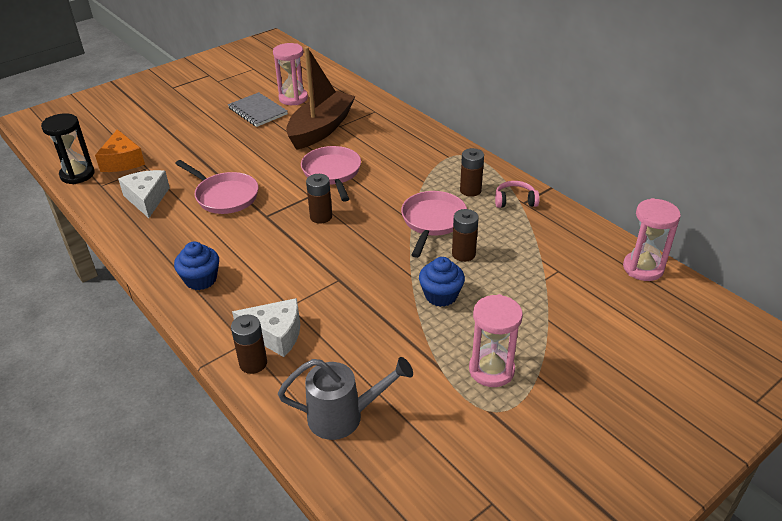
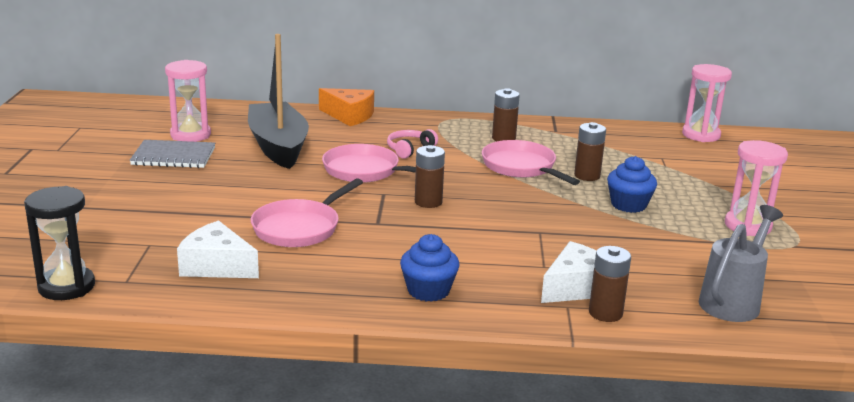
camera: 50 degrees left, 15 degrees down
(122, 161) = (102, 252): orange cheese -> orange cheese (349, 116)
(224, 196) = (300, 228): pink pan -> pink pan turned 135 degrees clockwise
(321, 129) = (278, 146): brown boat -> black boat
(515, 201) = (548, 132): pink headphones -> pink headphones (409, 149)

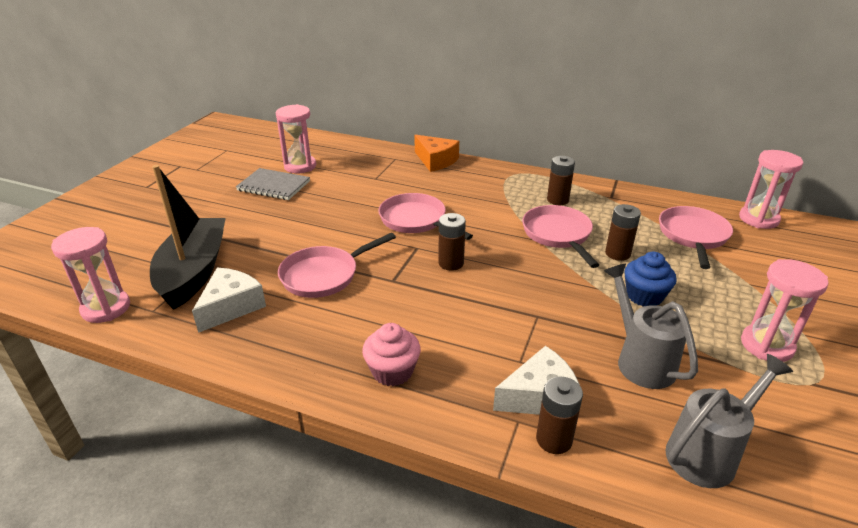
camera: 20 degrees right, 10 degrees up
(66, 287) = (106, 308): black hourglass -> pink hourglass
(216, 266) = (231, 306): white cheese -> white cheese turned 75 degrees clockwise
(278, 146) = (359, 186): black boat -> black boat (194, 272)
(409, 149) = (466, 202): pink headphones -> none
(428, 290) = (392, 371): blue cupcake -> pink cupcake
(649, 154) = (693, 236): none -> pink pan
(649, 251) = (641, 361): none -> grey watering can

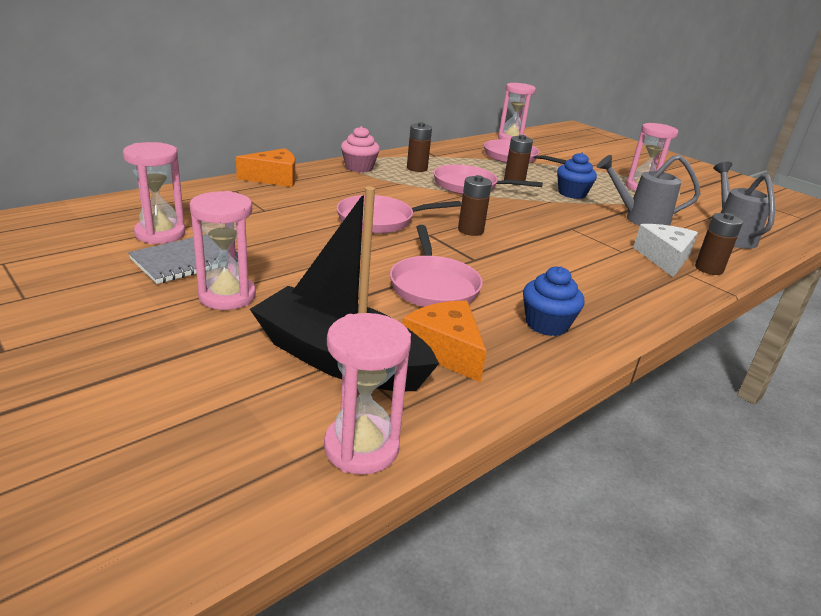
camera: 65 degrees left, 5 degrees down
(231, 306) = (445, 350): white cheese -> orange cheese
(241, 213) = (227, 296): none -> pink hourglass
(307, 344) = (546, 324): none -> blue cupcake
(392, 371) = (610, 298): pink cupcake -> pink cupcake (359, 168)

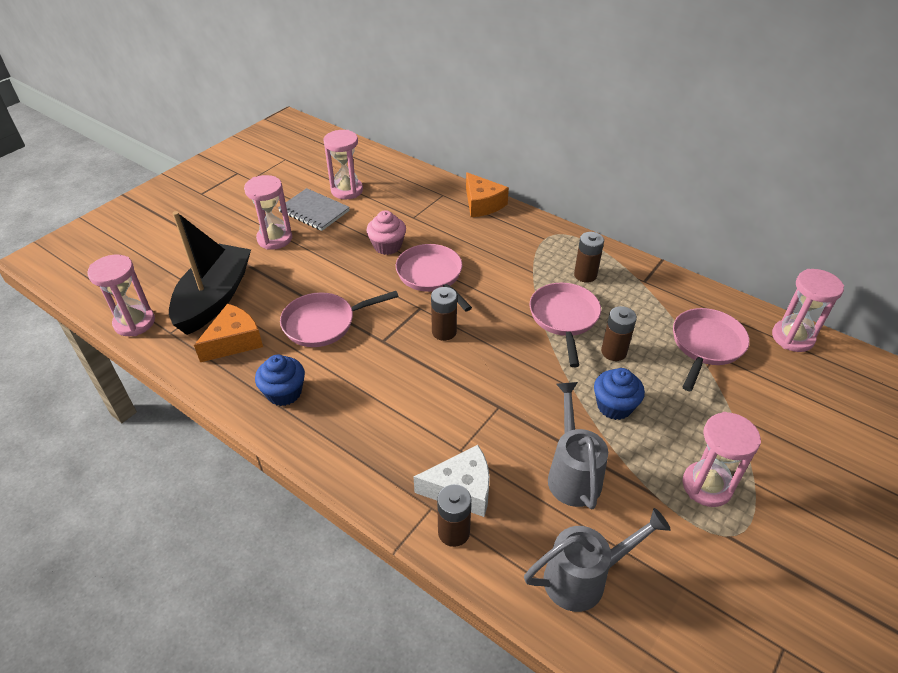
camera: 80 degrees right, 15 degrees up
(359, 168) = (551, 240): pink cupcake -> pink cupcake (387, 246)

